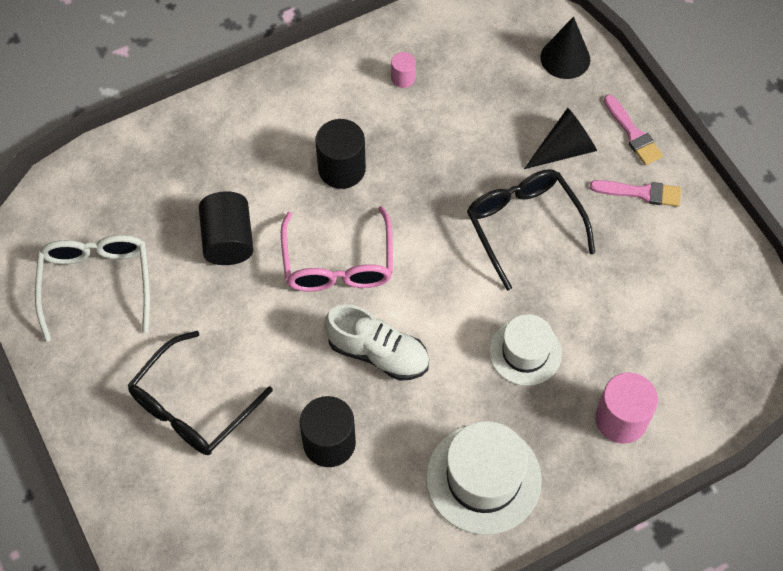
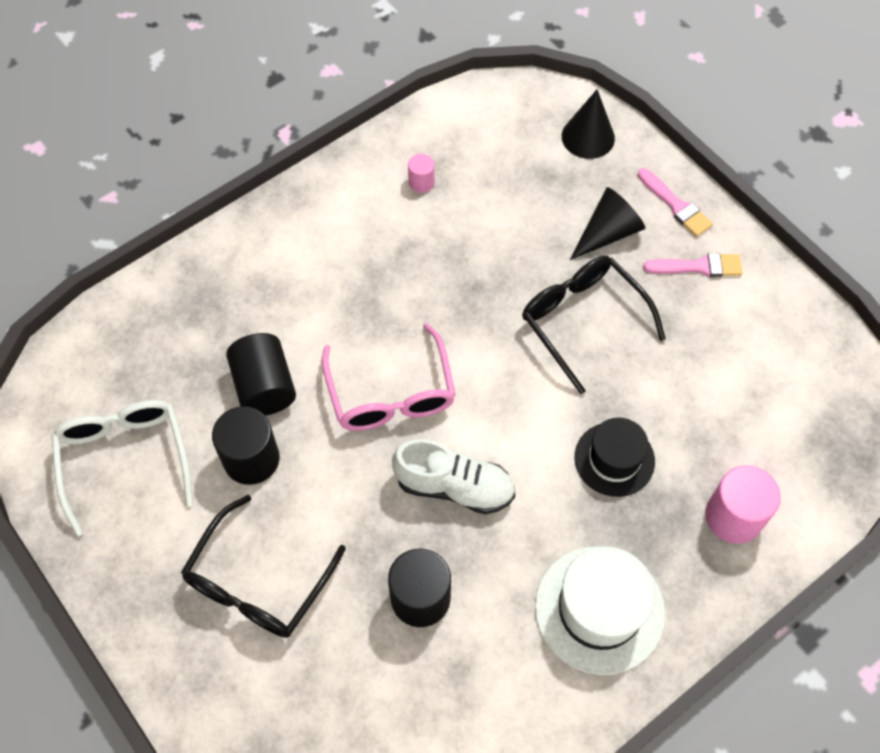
camera: 10 degrees left, 0 degrees up
(341, 169) = (374, 289): black cylinder -> black cylinder (251, 459)
(525, 352) = (614, 459): white hat -> black hat

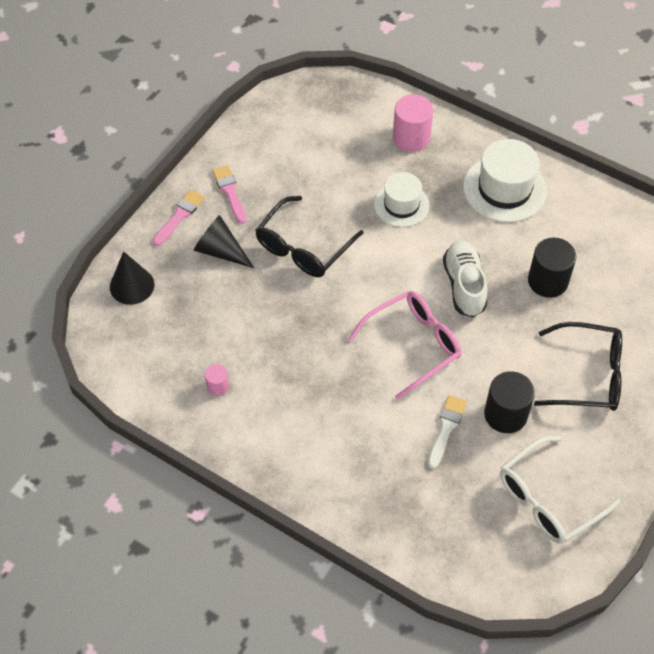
camera: 110 degrees left, 5 degrees down
(264, 387) = (446, 428): black cylinder -> white brush
(614, 459) = (401, 205): black hat -> white hat

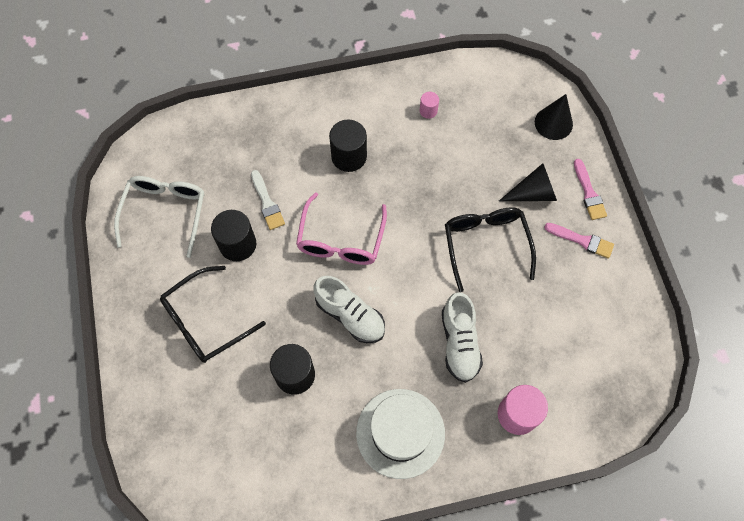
camera: 135 degrees right, 10 degrees up
(332, 407) = (349, 156): none -> black cylinder
(401, 205) = (459, 343): white hat -> white shoe

